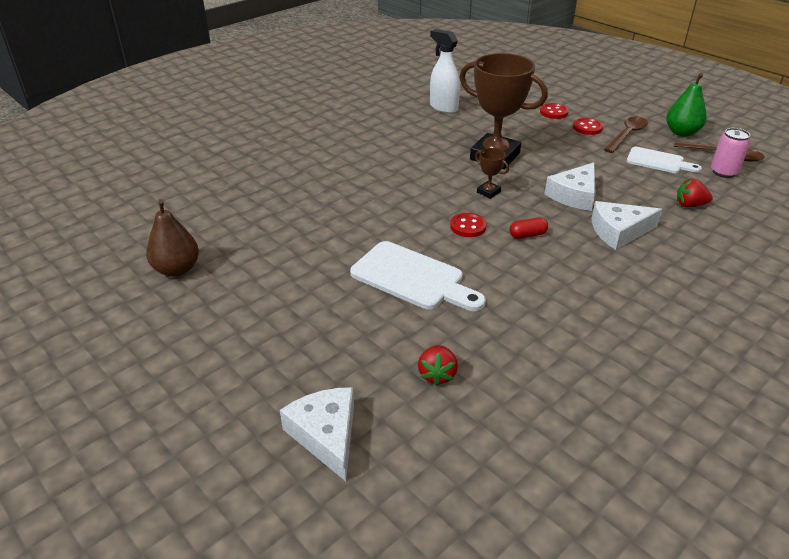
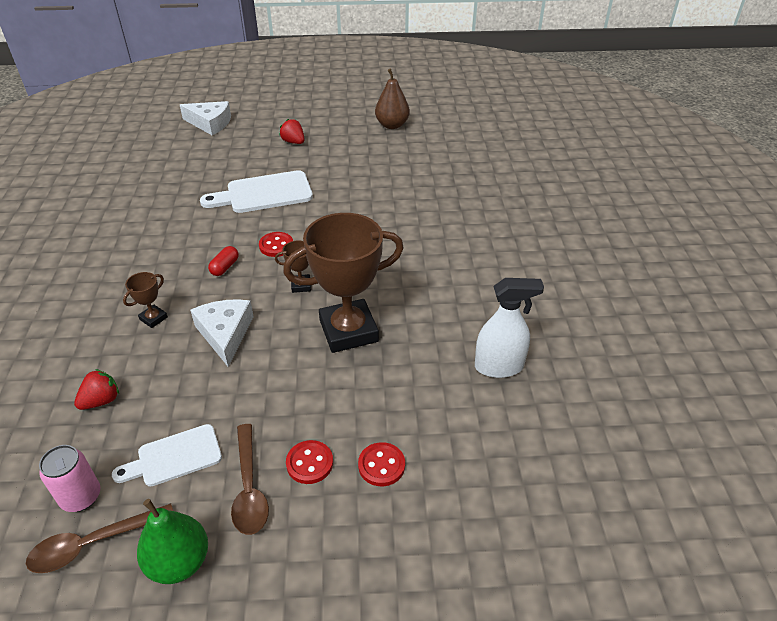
camera: 130 degrees right, 5 degrees up
(437, 374) = (188, 164): red strawberry -> red strawberry (293, 142)
(618, 231) = (153, 318): white cheese -> brown trophy

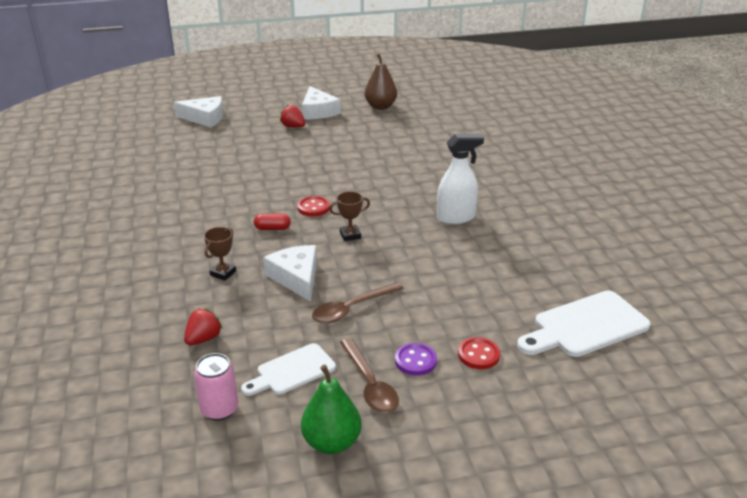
camera: 10 degrees left, 10 degrees down
(93, 543) = (247, 440): brown spoon -> brown spoon (351, 309)
(225, 267) = (272, 228): red capsule -> red capsule turned 75 degrees clockwise
(264, 193) = (283, 169): white cutting board -> white cutting board (585, 326)
(309, 463) = (415, 361): red button -> purple button
(325, 125) = (318, 111): none -> white cheese
(348, 331) = (408, 264): brown trophy -> none
(499, 367) = (550, 275): white spray bottle -> white spray bottle (456, 218)

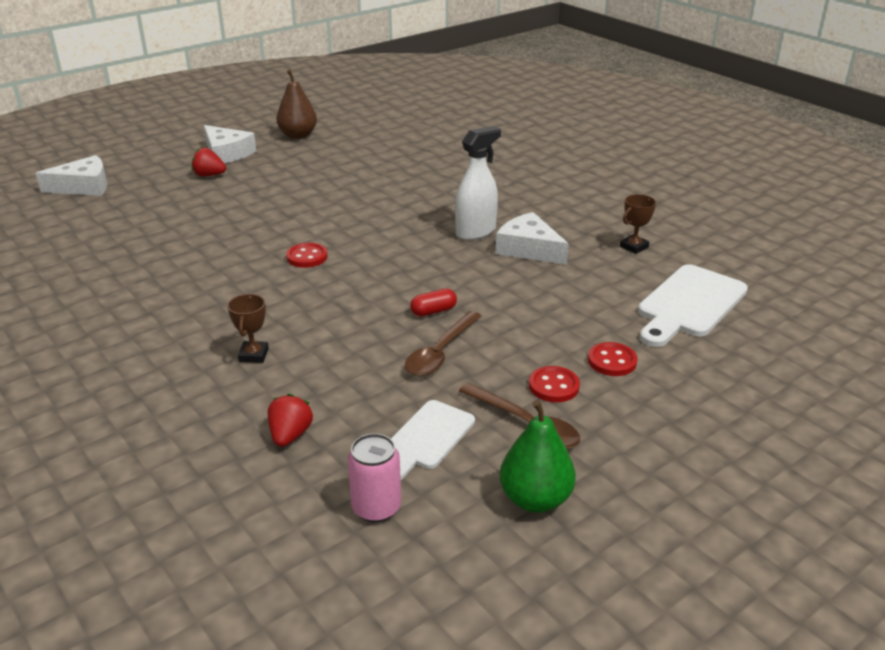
camera: 25 degrees left, 0 degrees up
(272, 228) = (275, 290): red capsule -> red capsule (433, 311)
(296, 278) = (349, 336): white cheese -> white cheese (529, 249)
(350, 235) = (374, 276): brown trophy -> brown trophy (634, 247)
(415, 361) = (553, 386): purple button -> red button

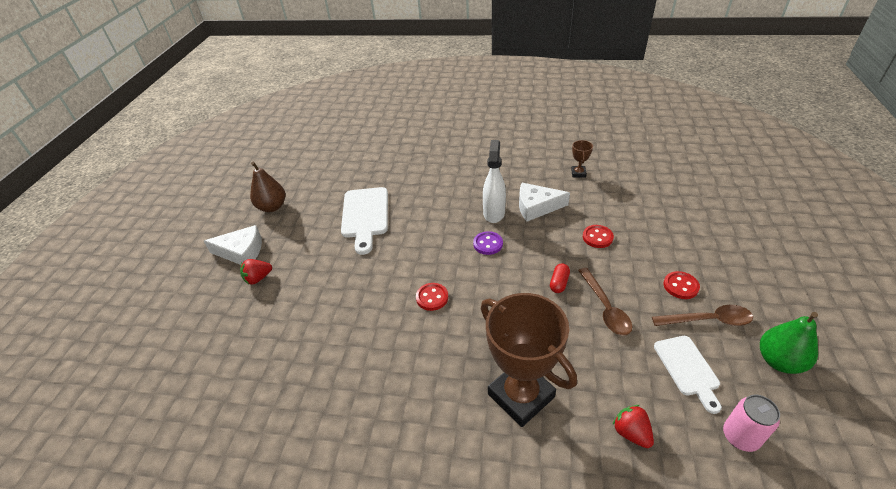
camera: 40 degrees left, 10 degrees up
(83, 187) = (165, 355): white cheese -> none
(253, 355) = (521, 395): brown trophy -> brown trophy, size x2.38
(424, 250) = (488, 244): none -> purple button
(612, 361) = (676, 251): red button -> red button (597, 237)
(689, 304) = (651, 193): white cutting board -> white cutting board (365, 216)

